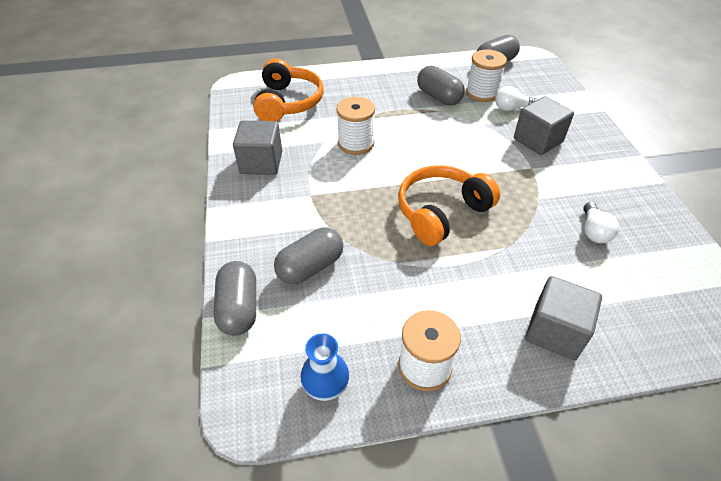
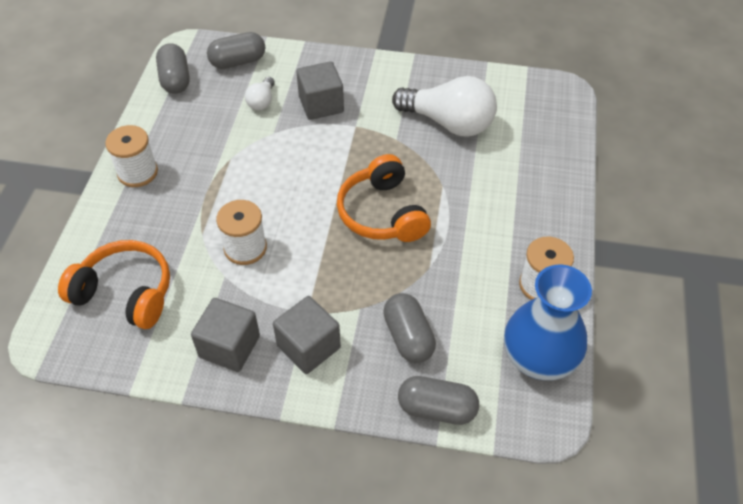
camera: 70 degrees left, 5 degrees up
(326, 385) = (539, 358): blue vase -> blue vase, size x1.94
(438, 97) = (206, 149): grey capsule -> grey capsule (238, 61)
(482, 93) = (223, 112): white spool -> white spool (137, 172)
(555, 331) = (535, 192): grey cube -> grey cube (308, 347)
(593, 231) = (449, 123): white light bulb -> white light bulb, size x2.13

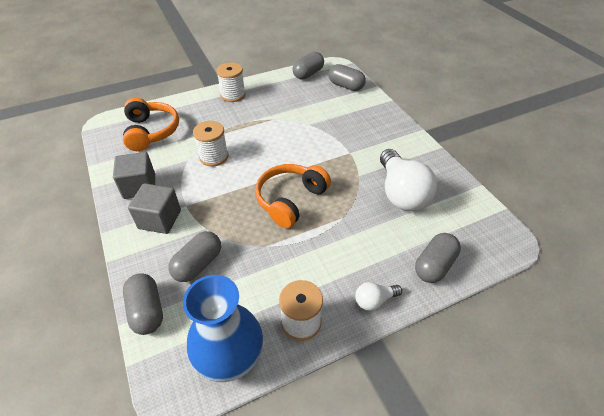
camera: 55 degrees right, 5 degrees down
(262, 101) = (326, 108): white light bulb -> white light bulb (374, 300)
(321, 104) = (350, 130): grey cube -> none
(550, 156) = (434, 265): none -> grey capsule

